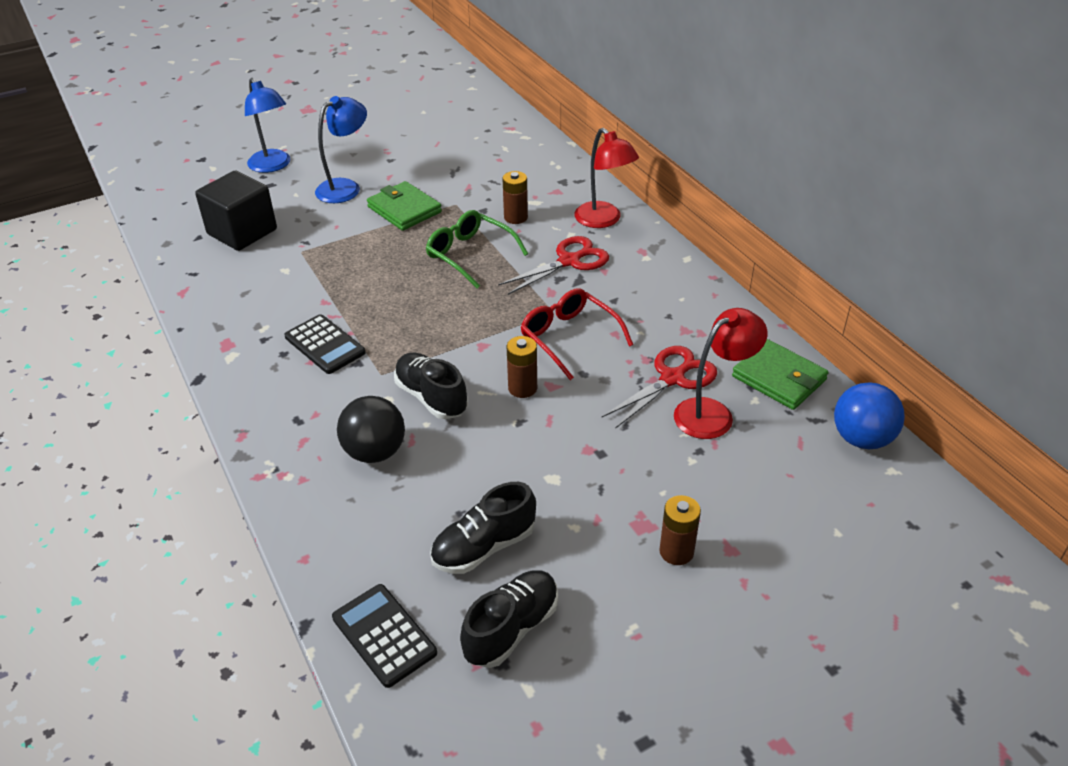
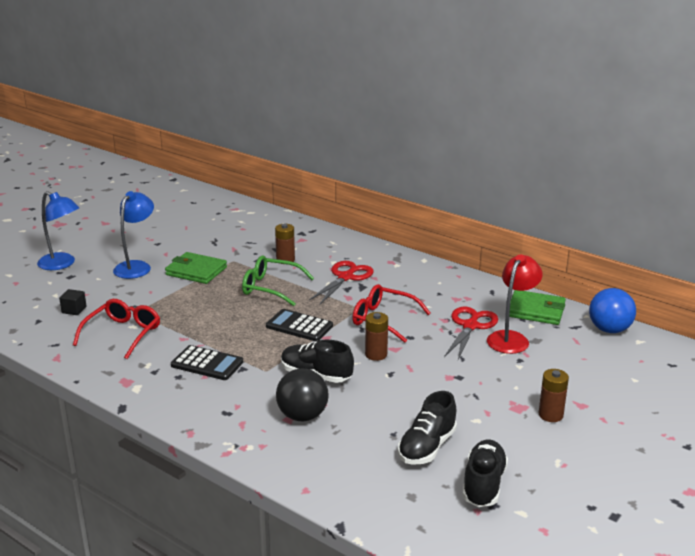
camera: 25 degrees left, 15 degrees down
(242, 232) = (74, 310): black cube -> black cube, size x0.42
(268, 278) = (123, 334): none -> red glasses
(384, 635) = (402, 514): black calculator -> black calculator (299, 326)
(603, 220) = (349, 250): red lamp -> none

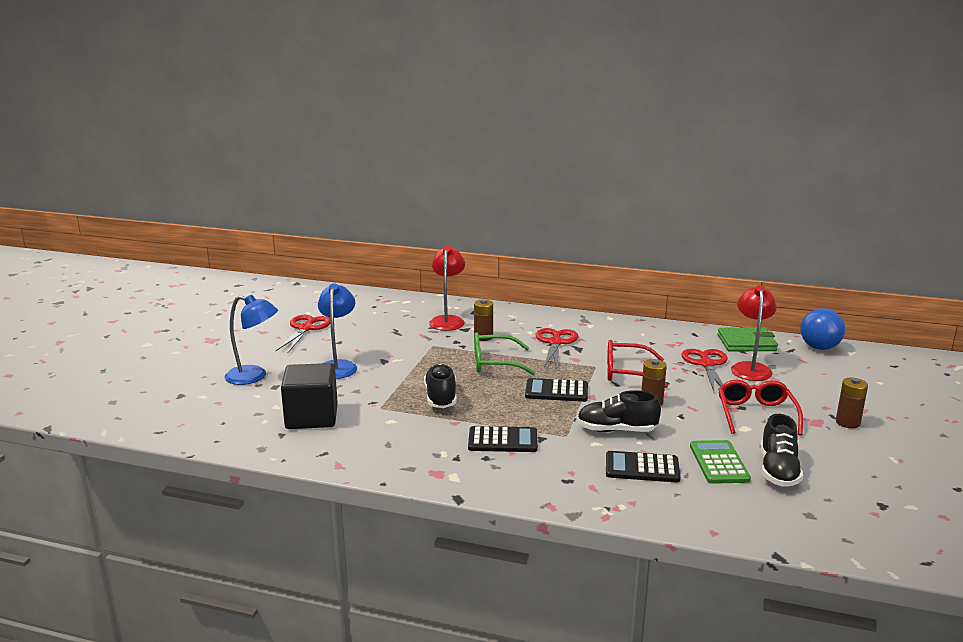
camera: 20 degrees left, 5 degrees down
(74, 310) = (312, 417): black cube -> black cube, size x2.36
(123, 334) = (388, 430): red glasses -> red glasses (756, 414)
(141, 226) = (306, 328): none -> red scissors
(196, 271) = (405, 360): green wallet -> none
(269, 237) = (448, 320): none -> red lamp
(302, 416) = (642, 468): black ball -> black calculator
(378, 427) = (719, 463): none -> green calculator
(483, 484) = (857, 491): black shoe -> black shoe (441, 397)

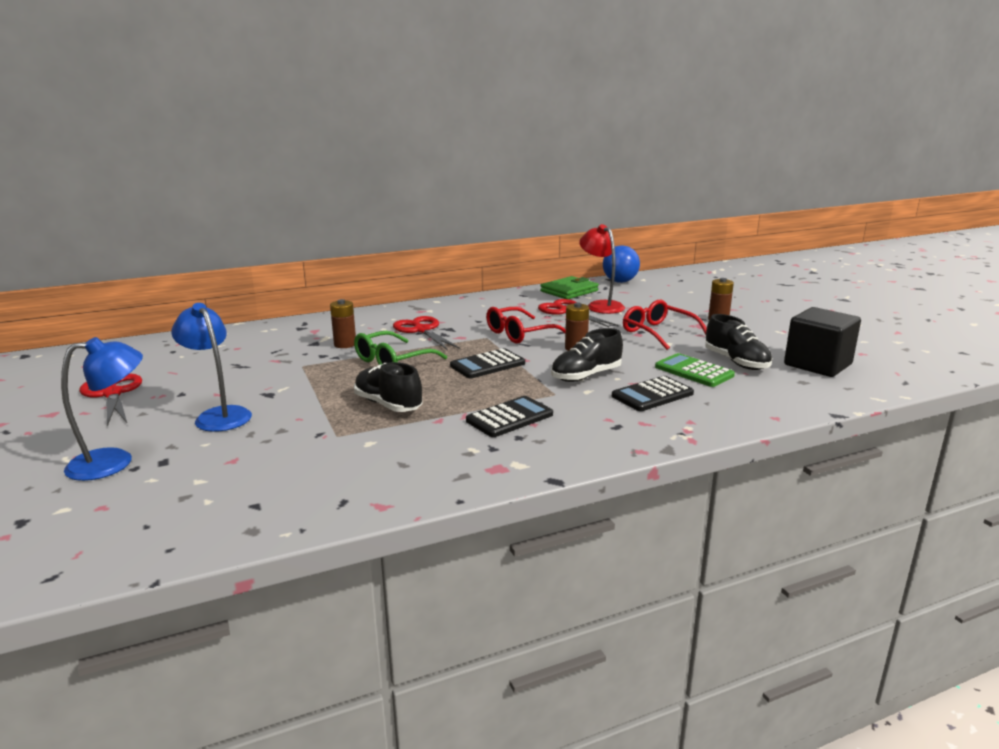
camera: 40 degrees left, 0 degrees up
(312, 417) = (267, 473): black cube -> black cube (817, 364)
(448, 320) = (283, 341): red lamp -> none

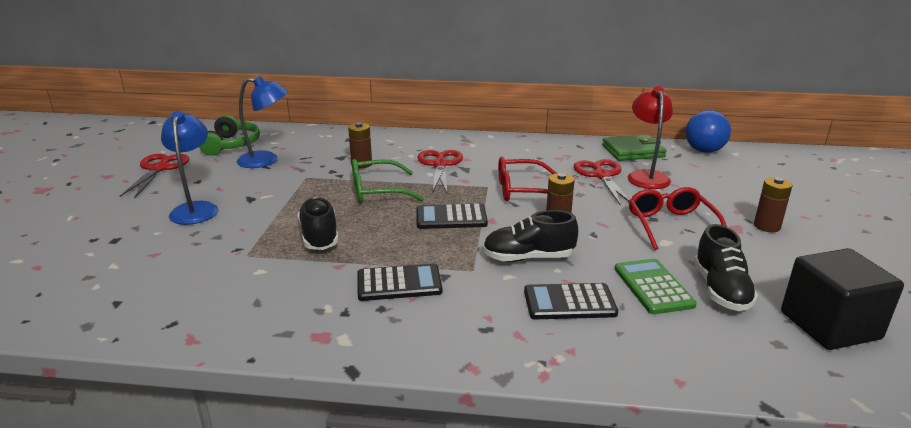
camera: 30 degrees right, 5 degrees up
(114, 462) = (89, 230): blue lamp -> blue lamp (266, 160)
(171, 356) = (232, 145): none -> green headphones

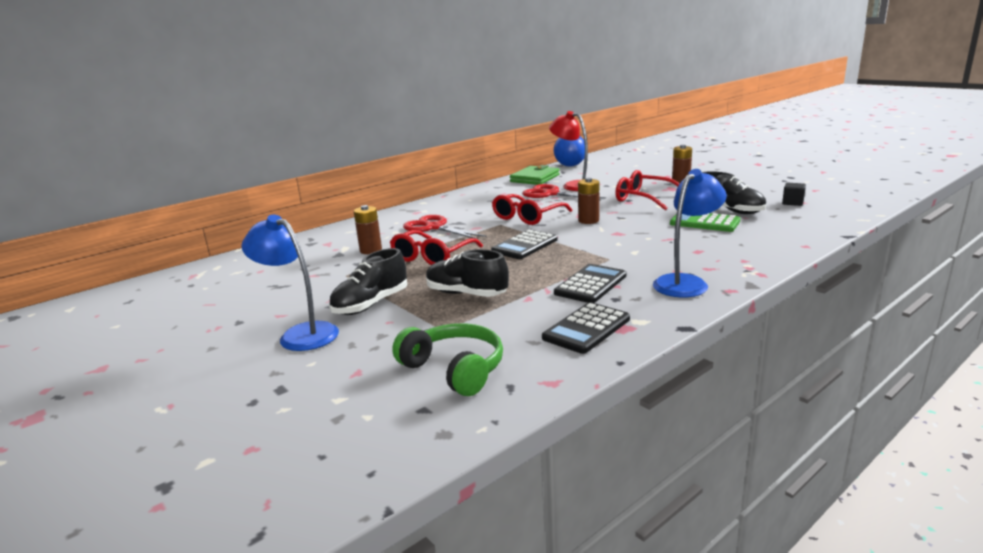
camera: 45 degrees left, 5 degrees down
(159, 169) = (158, 335): red scissors -> none
(232, 145) = (194, 290): green headphones -> green headphones (454, 369)
(266, 160) = (270, 283): blue lamp -> blue lamp (686, 282)
(377, 191) = (432, 257): green glasses -> red glasses
(528, 258) = (620, 240): black shoe -> black shoe (371, 304)
(569, 302) = (691, 245): black calculator -> black calculator (586, 329)
(829, 325) = (792, 203): black cube -> black cube, size x0.42

